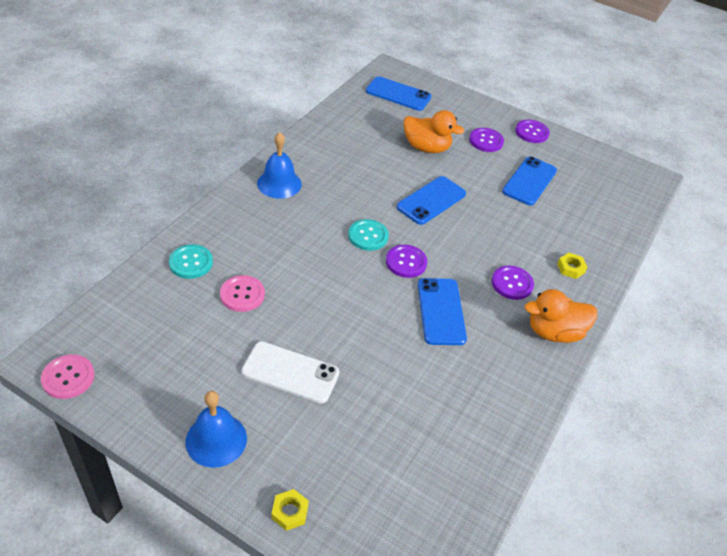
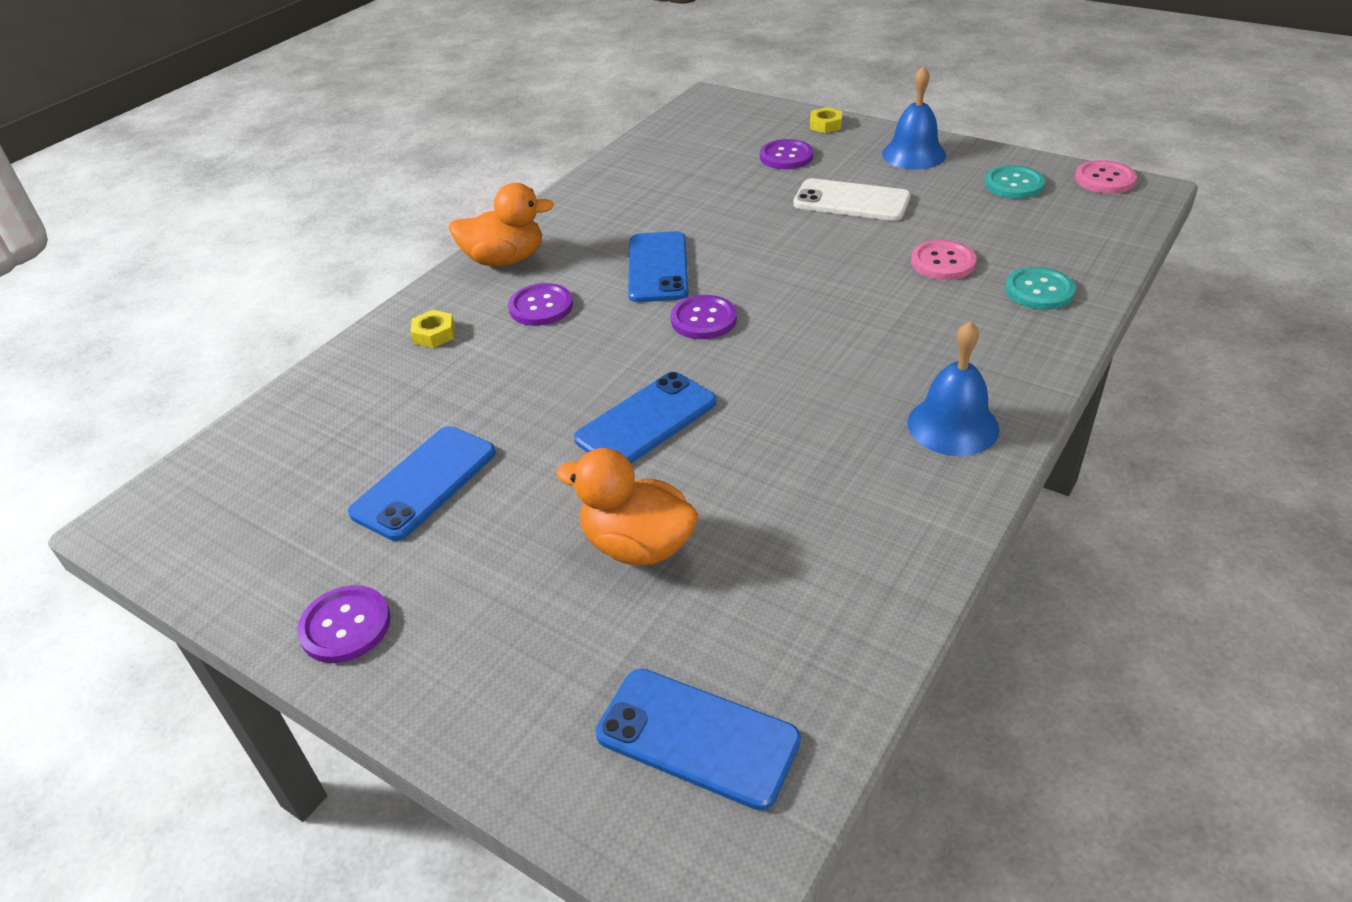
camera: 170 degrees left, 5 degrees down
(368, 236) = (767, 350): turquoise button -> turquoise button (1014, 184)
(486, 141) = (482, 583): purple button -> purple button (786, 156)

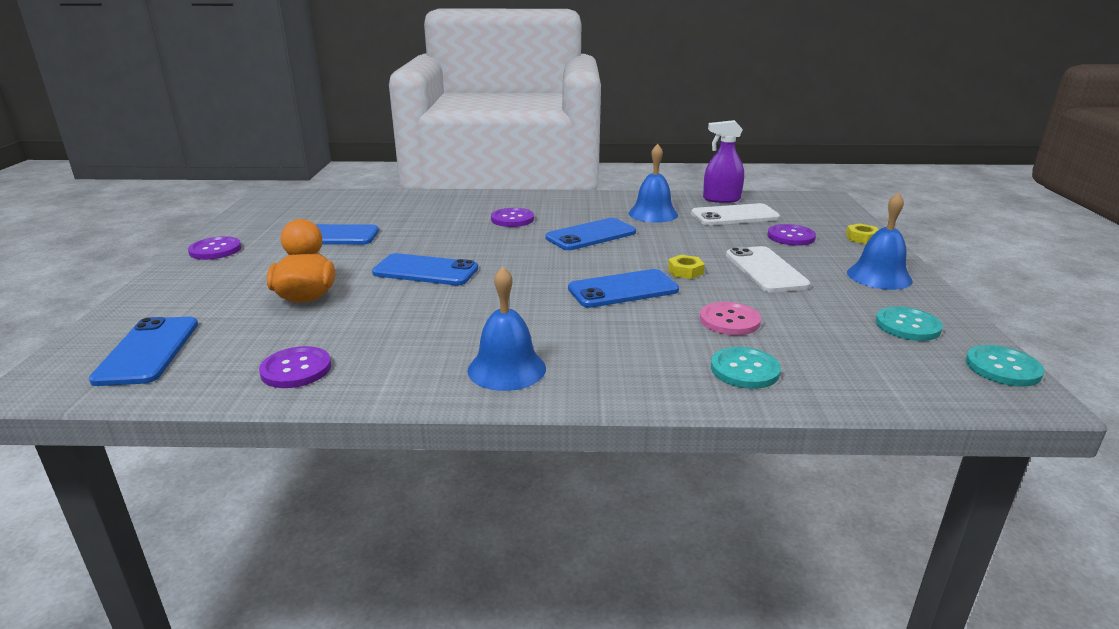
camera: 55 degrees right, 15 degrees down
(434, 334) = (460, 205): yellow nut -> yellow nut (685, 271)
(505, 260) = (549, 200): orange duck -> none
(637, 206) = (653, 214): none -> blue bell
(642, 151) = (721, 199): none -> purple spray bottle
(699, 163) = (734, 216): none -> white phone
(703, 319) = (548, 260): purple button -> purple button (296, 369)
(826, 296) = (623, 289): none -> blue phone
(1104, 179) = (1003, 368): pink button -> turquoise button

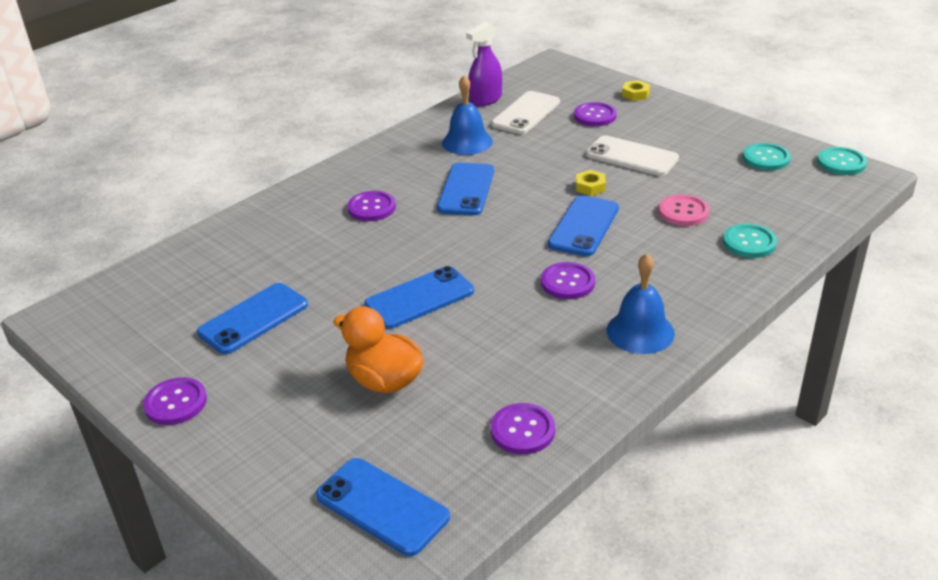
camera: 45 degrees left, 10 degrees up
(531, 312) = (567, 282): none -> purple button
(879, 276) = (696, 125): blue bell -> none

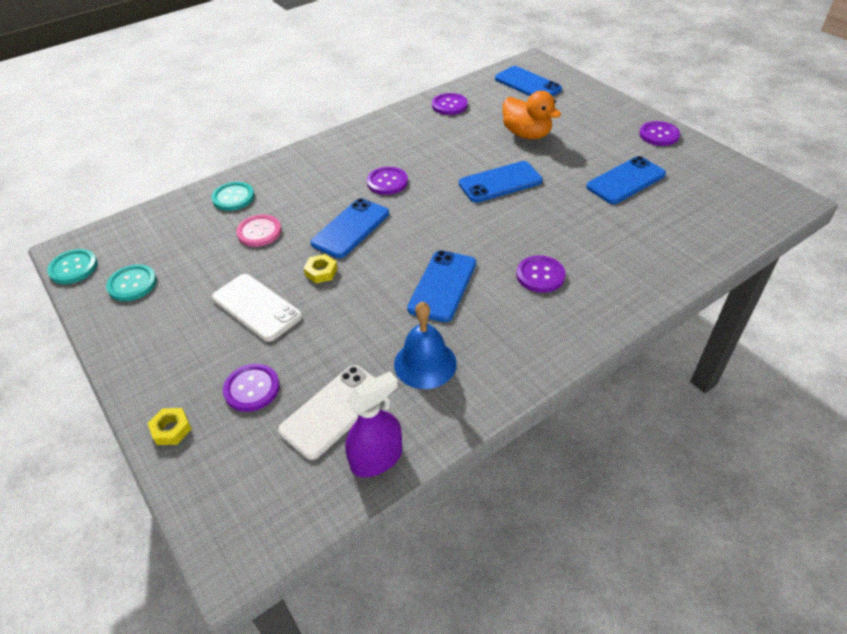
camera: 170 degrees left, 10 degrees up
(640, 331) = (356, 145): blue bell -> none

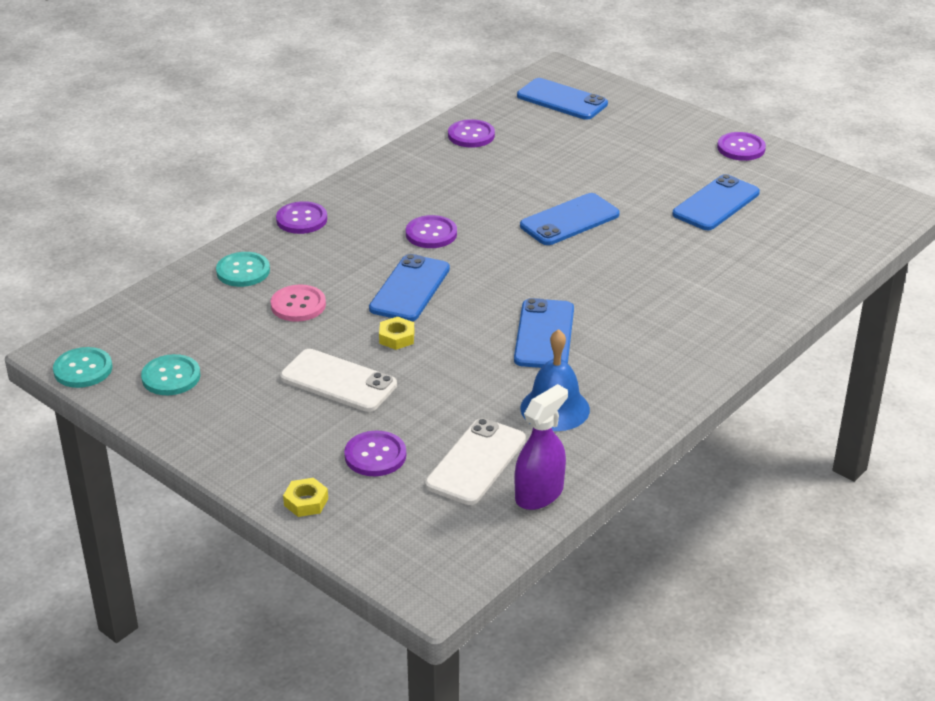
camera: 15 degrees left, 10 degrees down
(526, 134) = (582, 162): orange duck -> none
(540, 275) = (649, 312): purple button -> purple button (301, 219)

